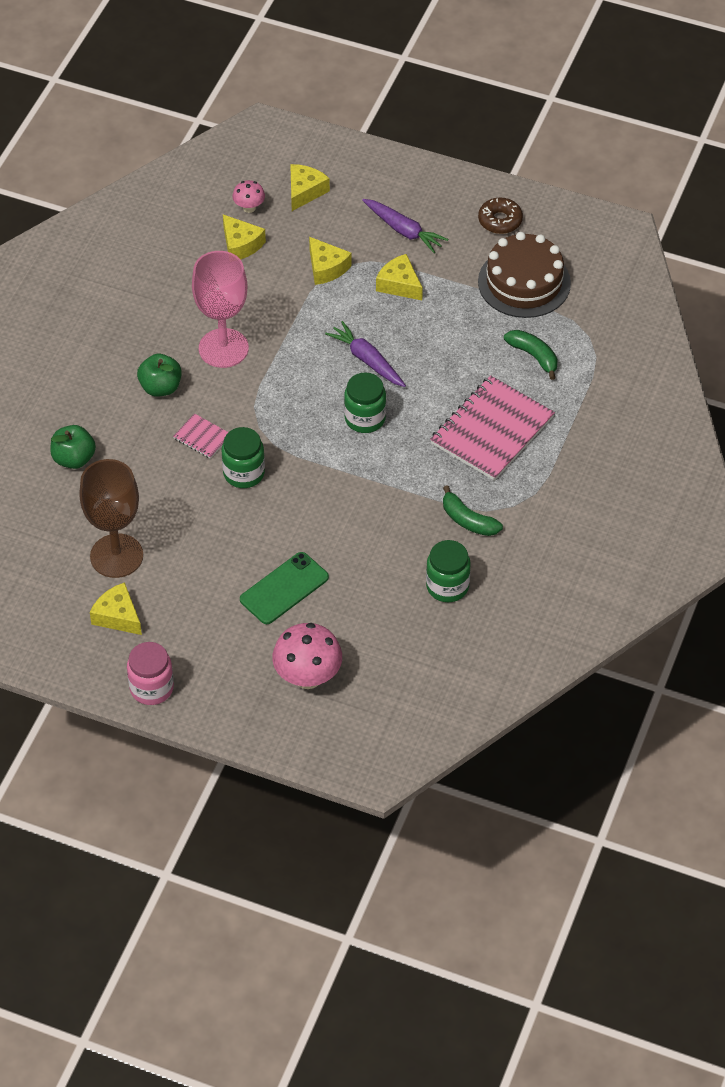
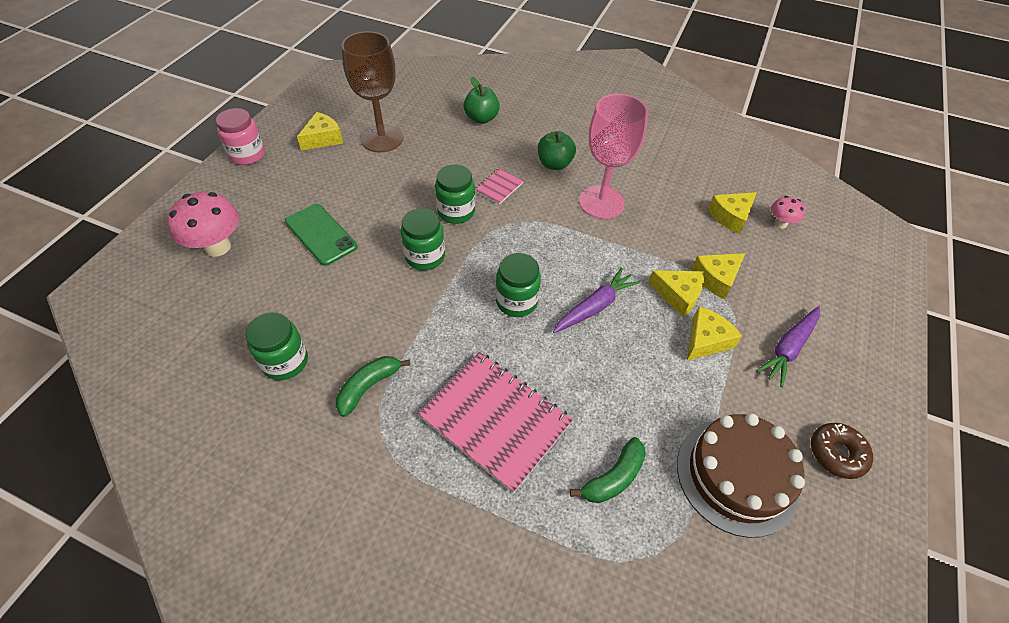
camera: 90 degrees right, 0 degrees up
(305, 191) = (817, 265): yellow cheese -> yellow cheese (678, 295)
(311, 494) = (425, 256): none -> green jar

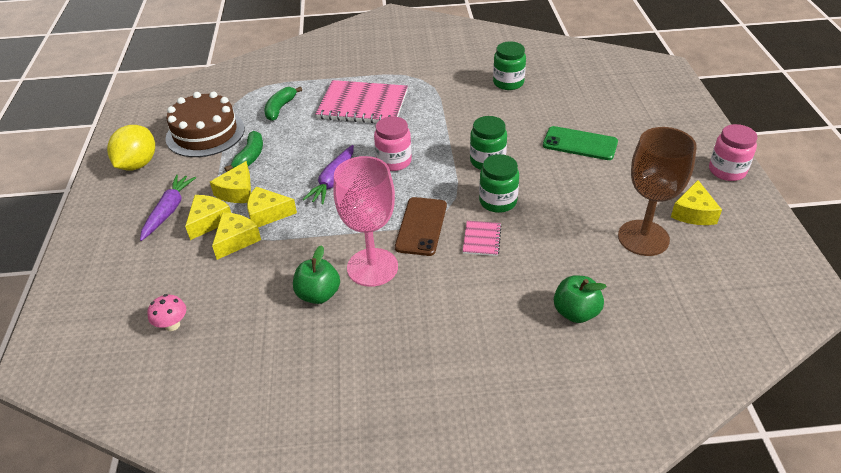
camera: 155 degrees right, 10 degrees down
(217, 247) = (635, 110): pink mushroom -> none
(369, 386) = (448, 91): green banana -> green banana (250, 157)
(516, 301) = (394, 161): green jar -> pink jar
(539, 218) = (421, 226): none -> brown phone
(554, 164) = (447, 289): green apple -> green apple (318, 294)
(731, 216) = (230, 310): yellow cheese -> yellow cheese (209, 221)
(836, 453) = (138, 164): brown donut -> yellow lemon

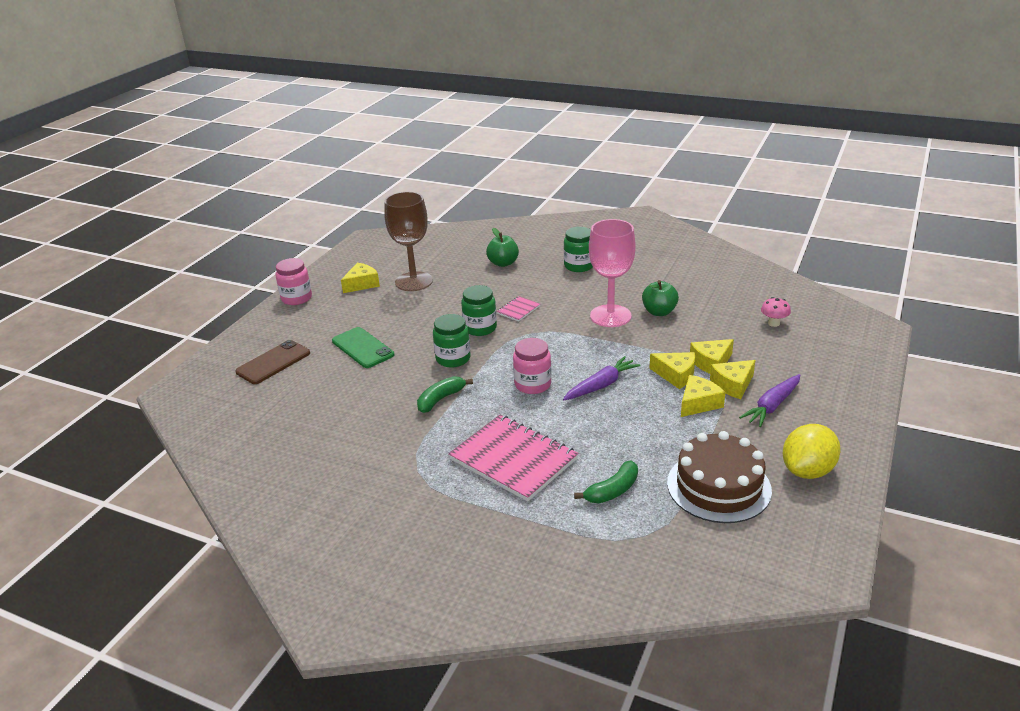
camera: 150 degrees left, 10 degrees down
(250, 157) = (673, 436): green banana -> green banana (440, 399)
(421, 226) = (554, 329): brown phone -> brown phone (273, 362)
(508, 83) = (336, 429): green jar -> green jar (579, 266)

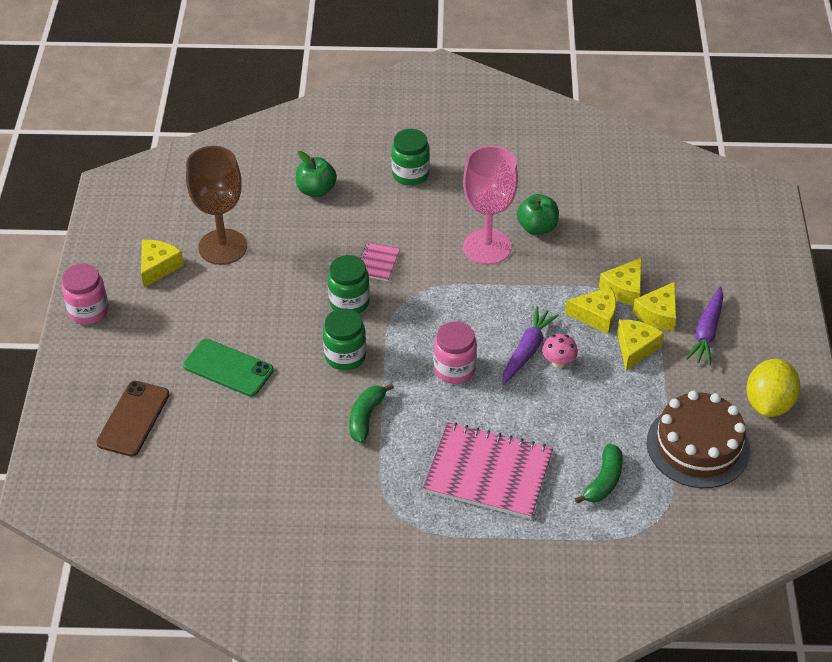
camera: 25 degrees left, 15 degrees up
(773, 323) = (663, 215): pink mushroom -> pink mushroom (558, 362)

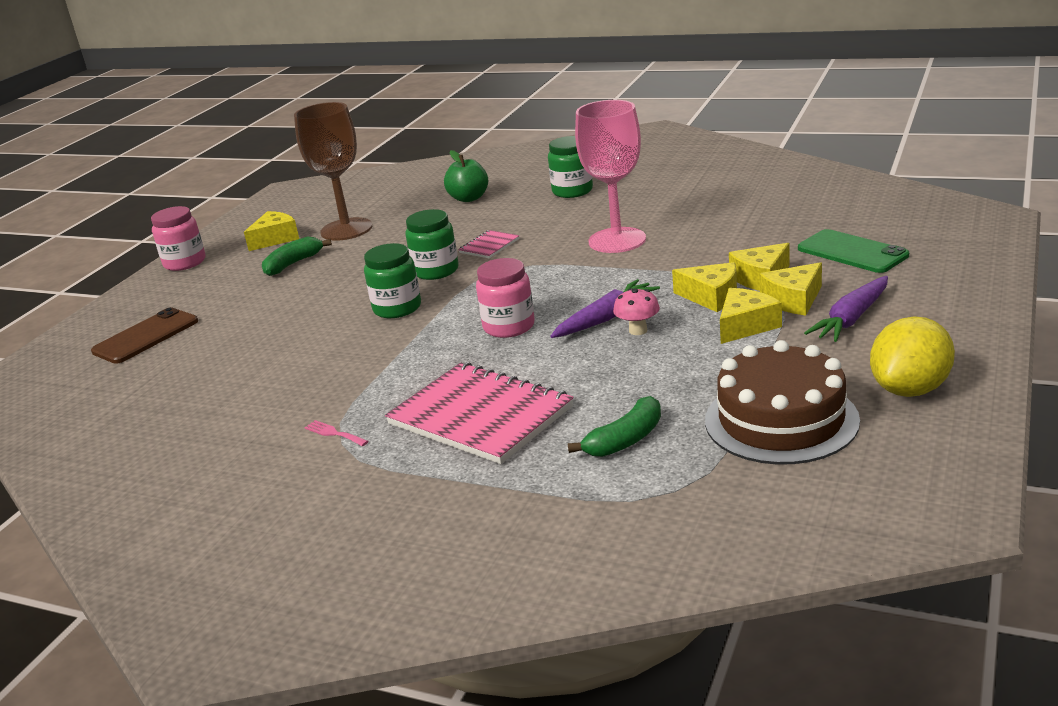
camera: 25 degrees right, 20 degrees down
(228, 368) = (272, 308): green phone -> green phone (852, 252)
(366, 417) = (378, 356): green banana -> green banana (293, 264)
(386, 508) = (334, 433): none -> pink fork
(537, 227) = (684, 229): green apple -> none

